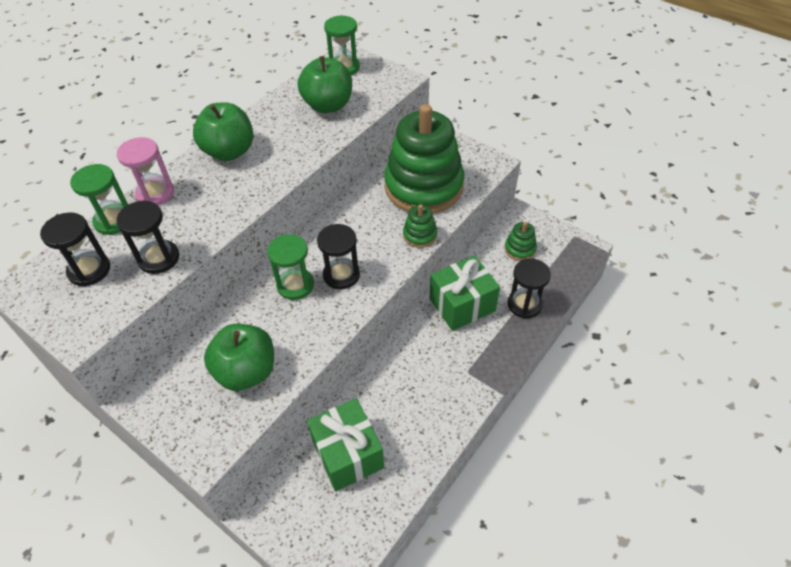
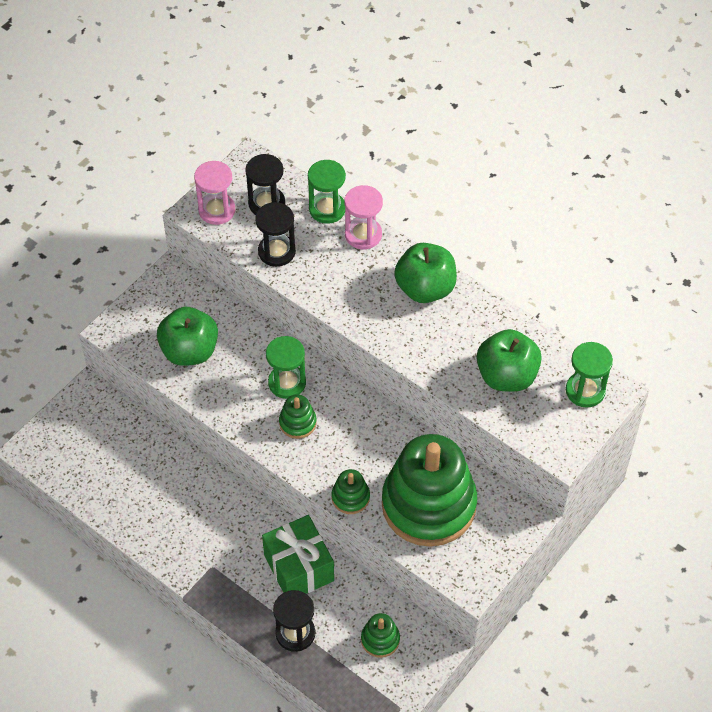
camera: 90 degrees right, 5 degrees up
(83, 315) = (217, 210): none -> pink hourglass
(341, 275) = (297, 423): black hourglass -> green stacking toy
(347, 454) = (134, 458): green gift -> none

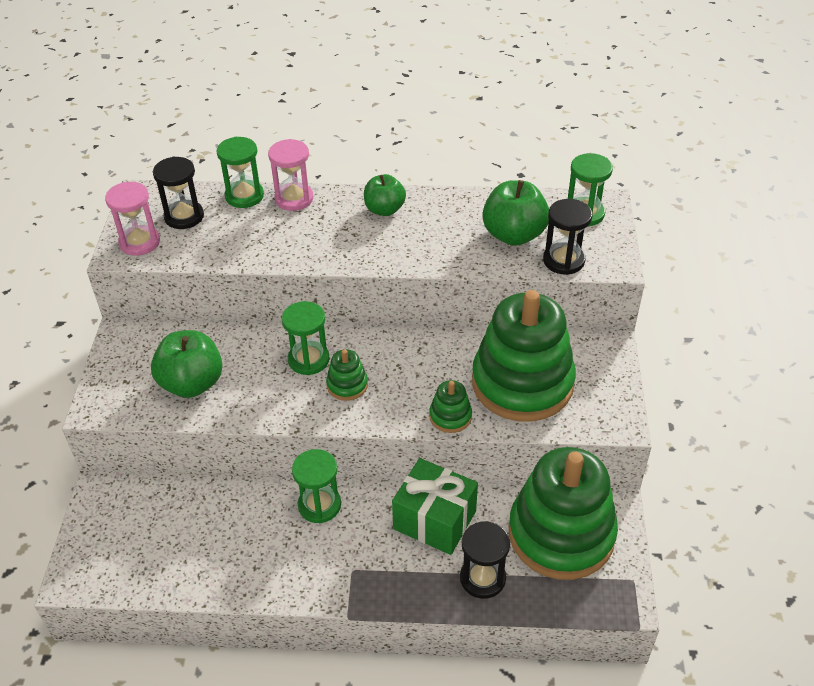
camera: 35 degrees left, 10 degrees down
(227, 502) = (319, 505): none -> green hourglass
(276, 252) = (226, 246): black hourglass -> black hourglass (563, 260)
(380, 639) = (561, 534): green stacking toy -> green stacking toy, size x2.45
(425, 288) = (384, 210): green apple -> green apple, size x0.66

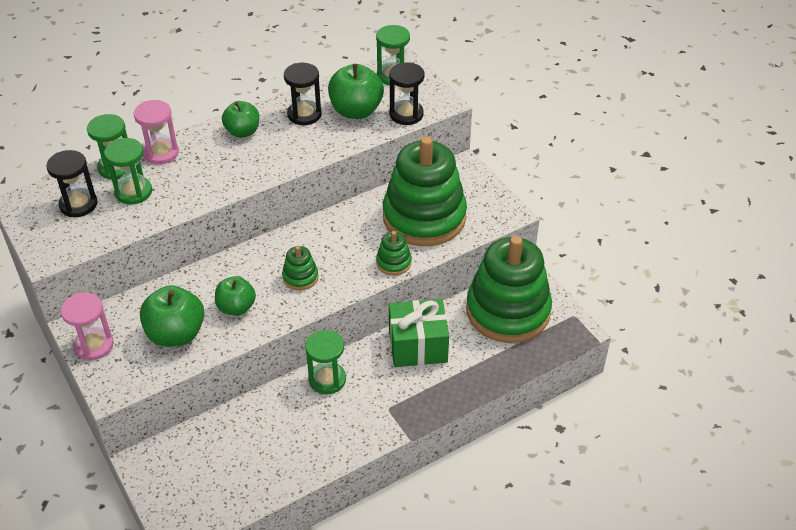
camera: 35 degrees left, 0 degrees up
(139, 242) = (58, 240): pink hourglass -> pink hourglass (94, 345)
(264, 385) = (236, 307): none -> green apple
(308, 360) = (254, 274): green hourglass -> green hourglass (133, 192)
(482, 578) = (480, 365): black hourglass -> black hourglass (304, 114)

